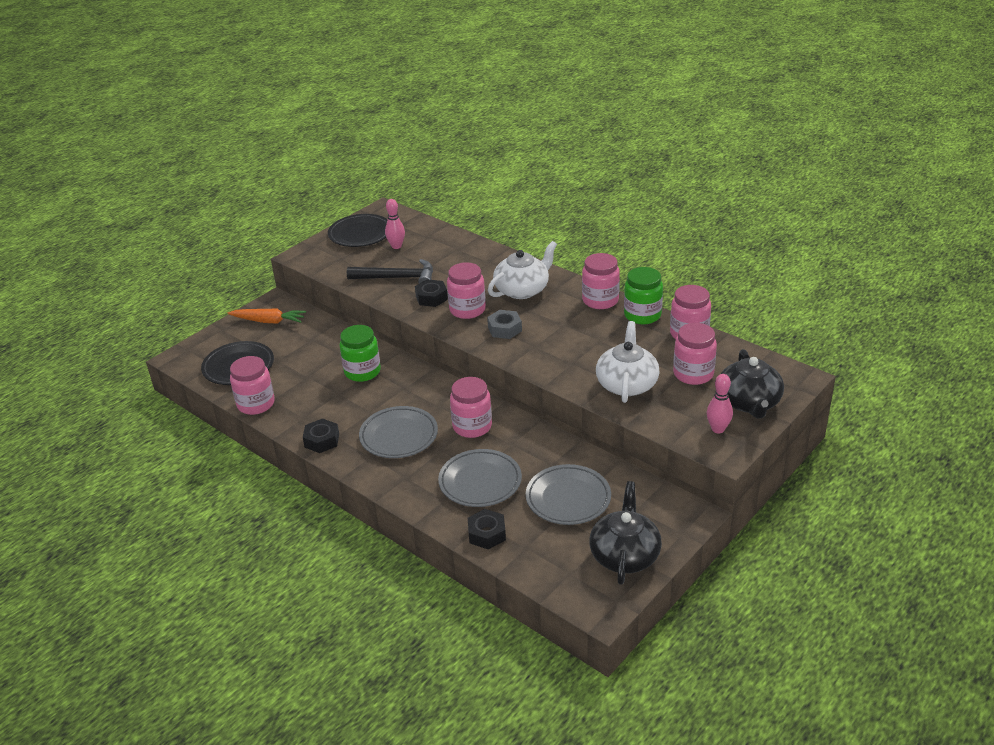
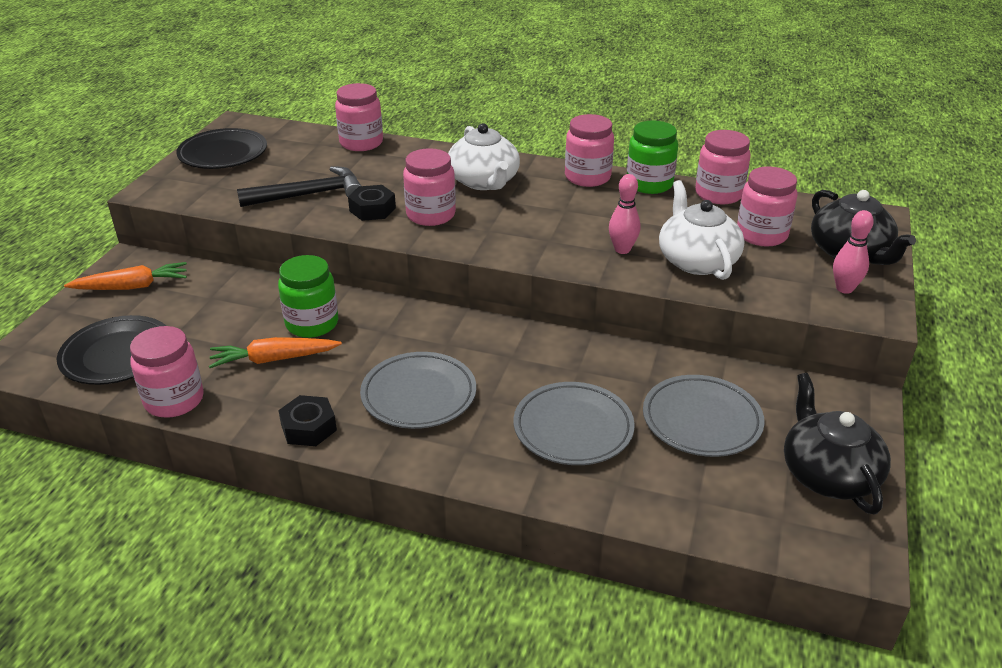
camera: 25 degrees left, 0 degrees up
(326, 391) = (274, 359): none -> orange carrot
(396, 246) = (283, 160): pink bowling pin -> pink bowling pin (622, 249)
(472, 426) = (511, 360): pink jar -> pink jar (361, 143)
(487, 534) = (633, 496): black nut -> none
(504, 329) = (496, 228): grey nut -> none
(522, 290) = (484, 181): white teapot -> white teapot turned 135 degrees clockwise

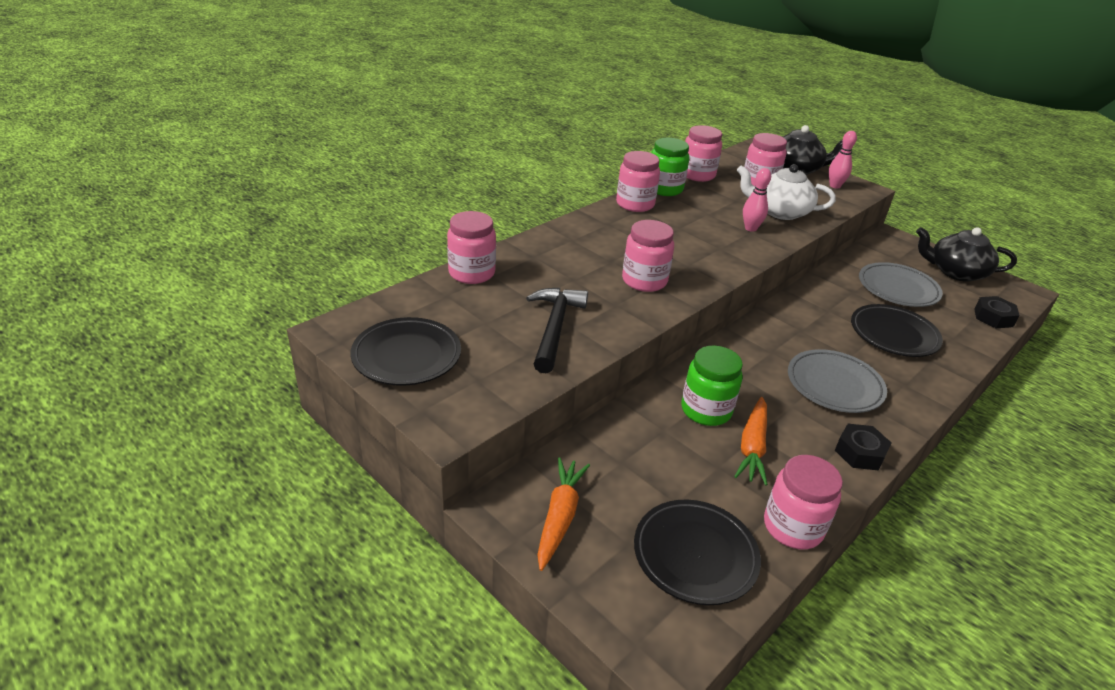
camera: 65 degrees left, 0 degrees up
(372, 209) = (612, 304): black nut -> black nut (993, 317)
(484, 181) = (605, 242): white teapot -> none
(573, 428) = (893, 335): grey plate -> black plate

